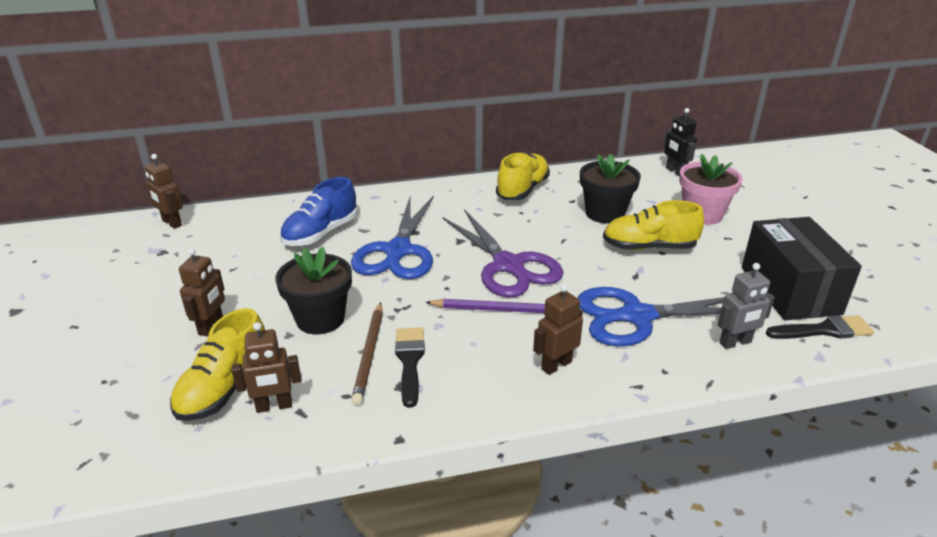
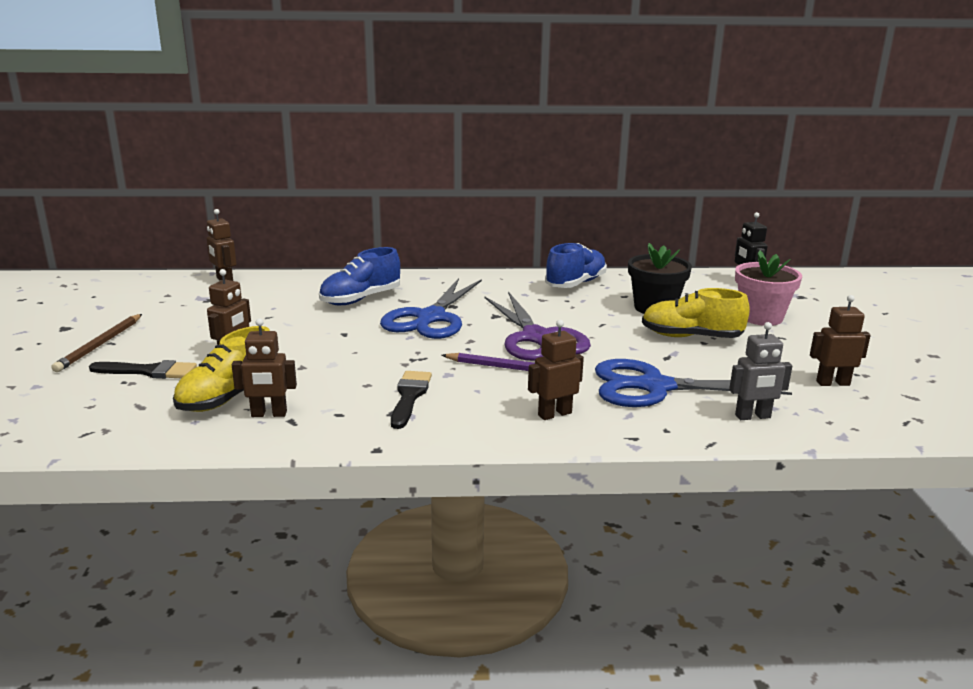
camera: 10 degrees right, 10 degrees down
(320, 319) = (336, 359): black flower pot -> none
(369, 354) = (373, 388): brown pencil -> brown pencil (100, 345)
(522, 190) = (575, 284): yellow shoe -> blue shoe
(790, 290) = (832, 383): black box -> brown robot
(824, 330) = (857, 417): black brush -> black brush (149, 371)

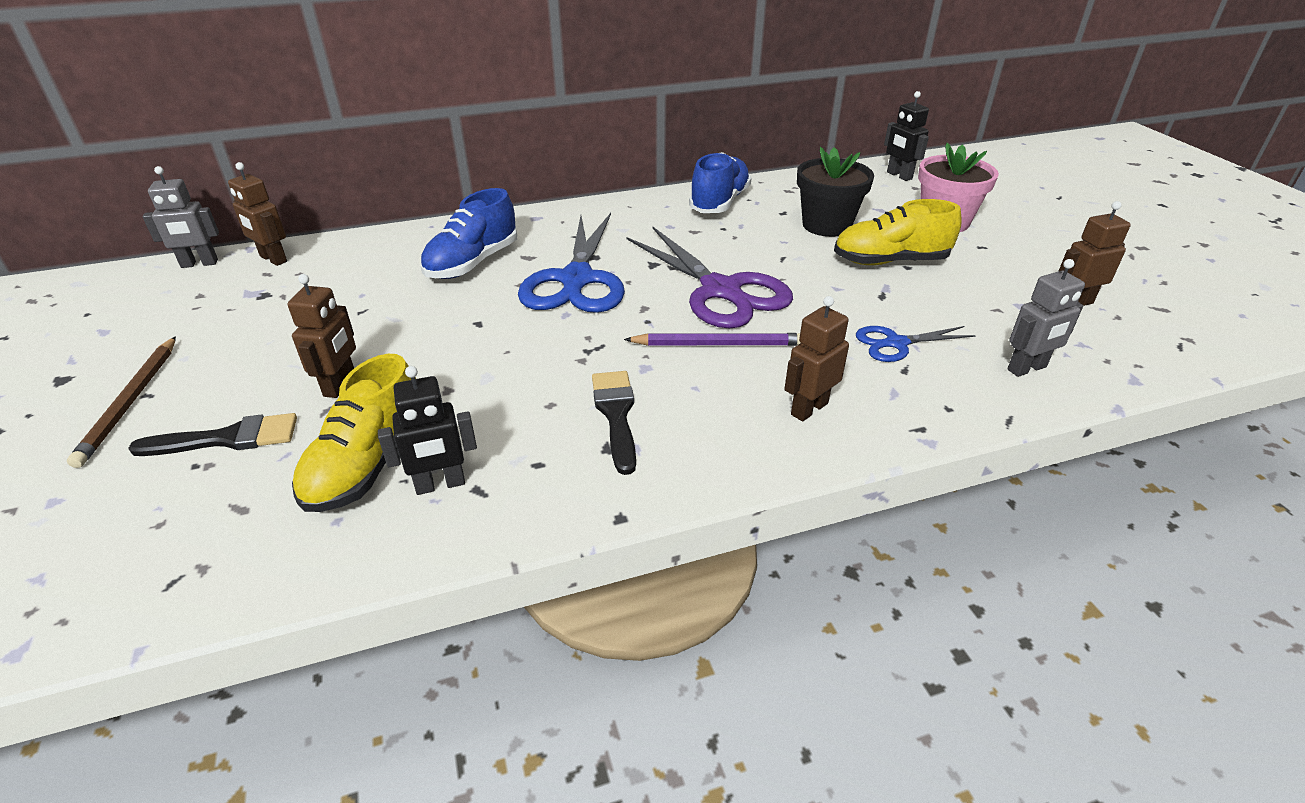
camera: 15 degrees left, 15 degrees up
(175, 278) = (199, 264): none -> grey robot
(269, 414) = (440, 484): brown robot -> black robot
(654, 387) = (895, 343): blue scissors -> blue scissors, size x0.51

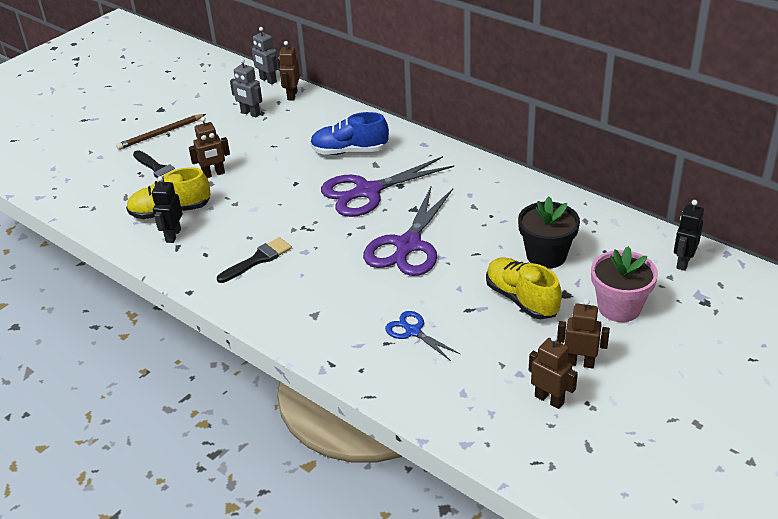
camera: 60 degrees right, 0 degrees up
(440, 484) = (173, 235): black robot -> black robot turned 60 degrees clockwise
(576, 280) = (367, 192): blue scissors -> purple scissors
(719, 202) = (527, 199): blue shoe -> none
(719, 344) = (349, 267): purple pencil -> none
(809, 408) = (316, 319): brown robot -> brown robot (580, 363)
(1027, 368) = (434, 393): grey robot -> grey robot (250, 113)

